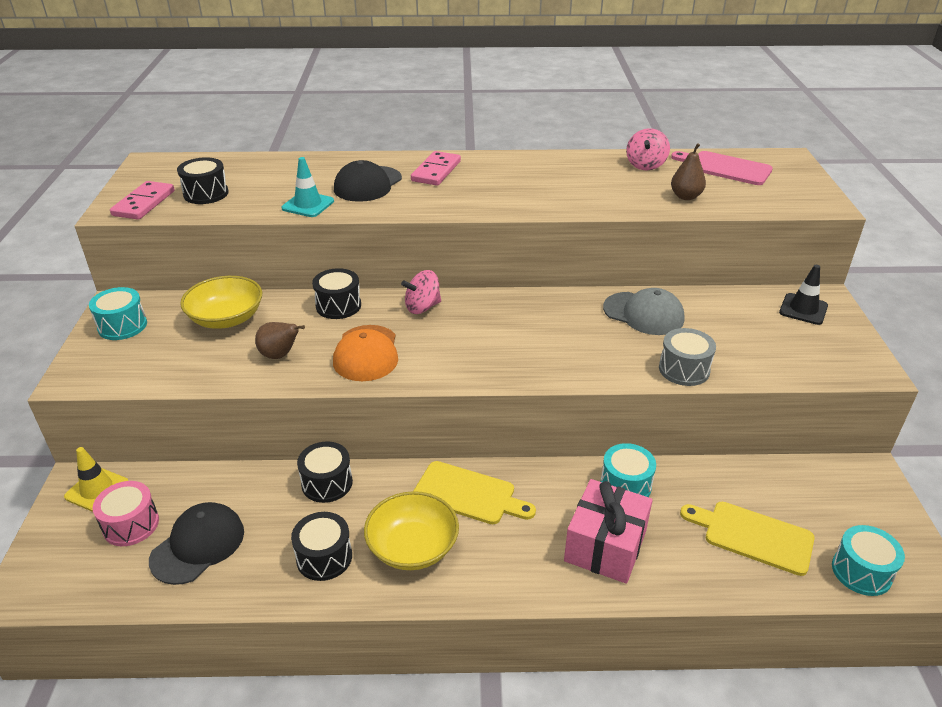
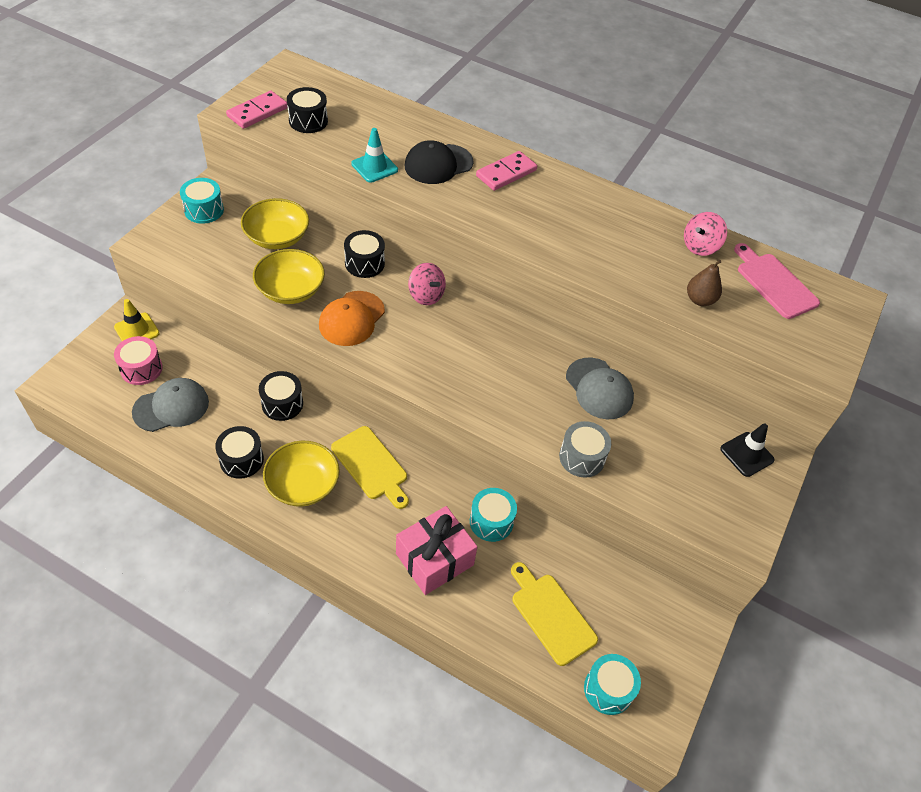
camera: 25 degrees right, 15 degrees up
(198, 545) = (171, 407): black cap -> grey cap
(280, 355) = (290, 290): brown pear -> yellow bowl
(422, 307) = (426, 295): pink spinning top -> pink spinning top turned 135 degrees counterclockwise

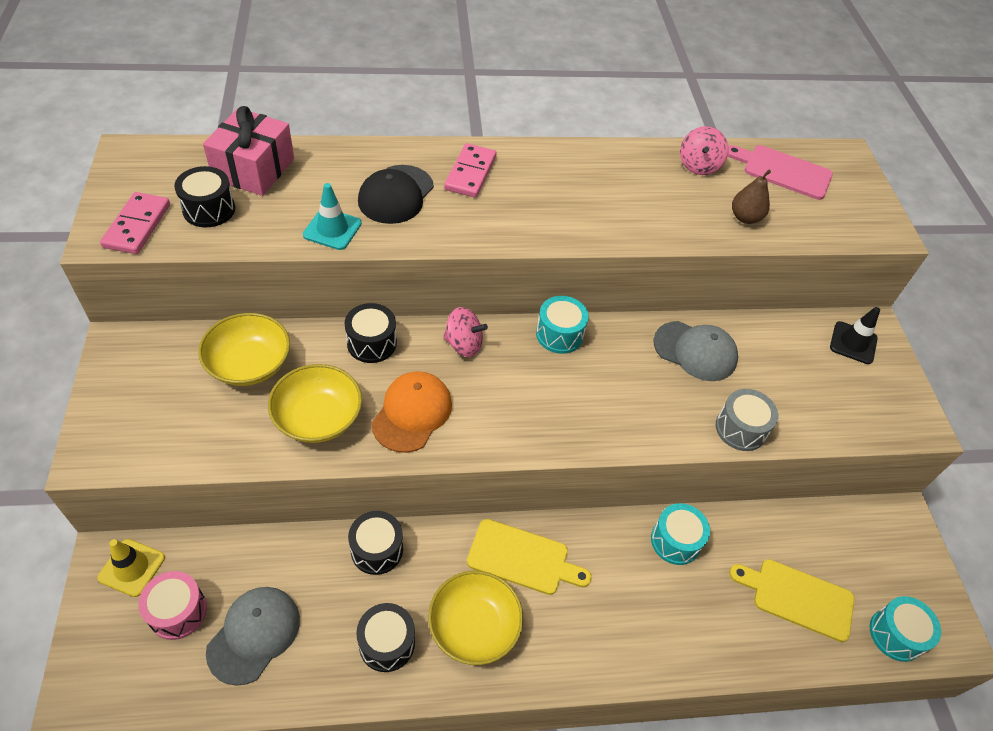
camera: 35 degrees left, 0 degrees up
(204, 210) = (132, 376): turquoise drum -> turquoise drum (559, 334)
(352, 319) = (412, 413): orange cap -> orange cap turned 150 degrees counterclockwise
(434, 559) = (661, 616): pink gift -> pink gift (254, 169)

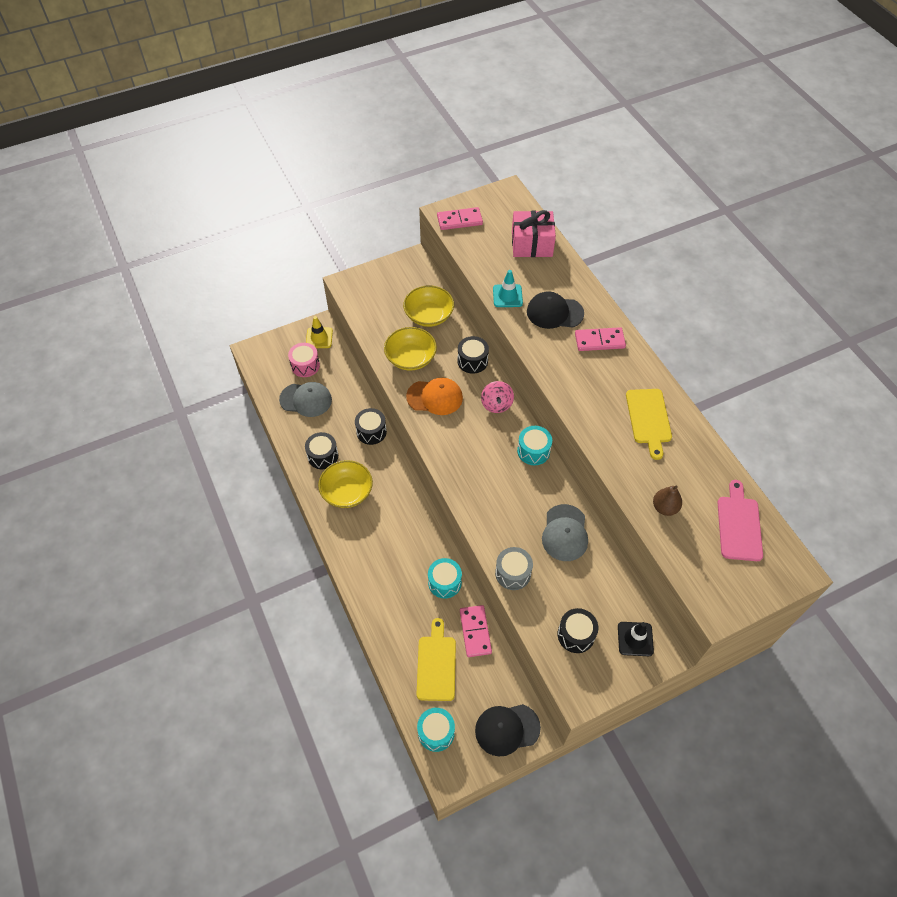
camera: 75 degrees right, 5 degrees up
(209, 209) = (489, 241): black drum -> black drum (576, 635)
(522, 558) = (396, 502): yellow cutting board -> yellow cutting board (649, 419)
(698, 165) = (703, 467): pink spinning top -> none
(758, 530) = (475, 632): none -> pink domino
(897, 545) = (507, 729): none -> black cap

